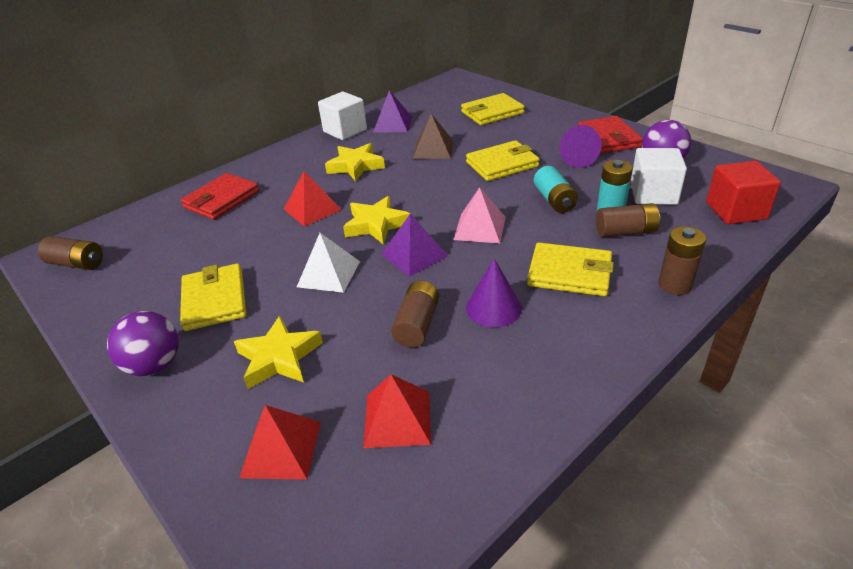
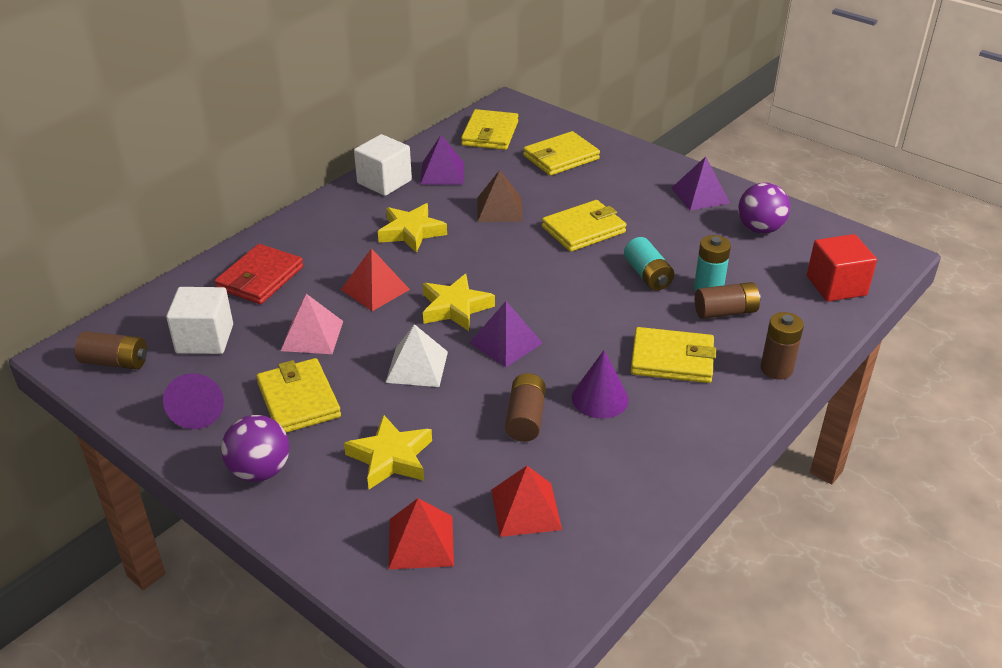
camera: 10 degrees left, 0 degrees up
(438, 97) = (490, 133): none -> yellow wallet
(479, 228) = (571, 310): pink pyramid -> pink pyramid (312, 335)
(576, 158) = (666, 222): purple cone -> purple cone (199, 411)
(608, 138) = (700, 195): red wallet -> purple pyramid
(653, 194) = (752, 266): white cube -> white cube (205, 339)

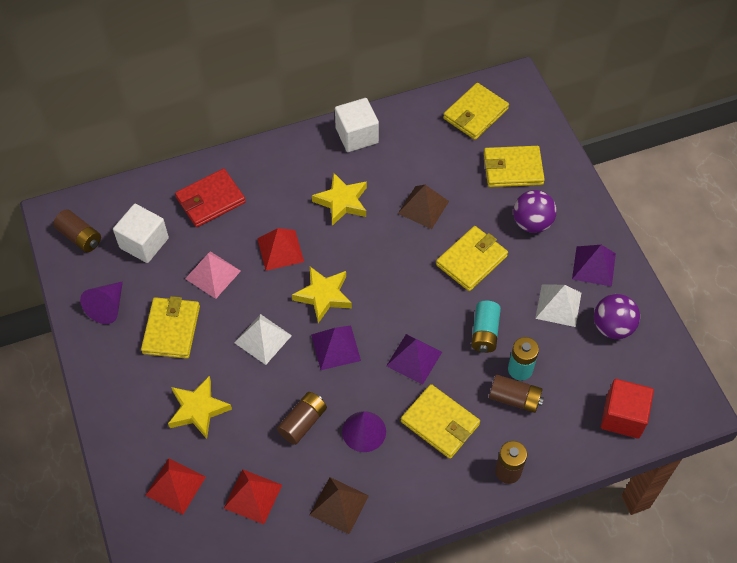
camera: 30 degrees right, 20 degrees up
(260, 471) = (116, 378): purple ball -> purple ball (532, 223)
(442, 173) = (407, 145): purple pyramid -> purple pyramid (414, 359)
(583, 230) = (471, 260): yellow wallet -> yellow wallet turned 45 degrees counterclockwise
(632, 473) = (339, 505): none -> brown pyramid
(696, 232) = (558, 305): none -> white pyramid

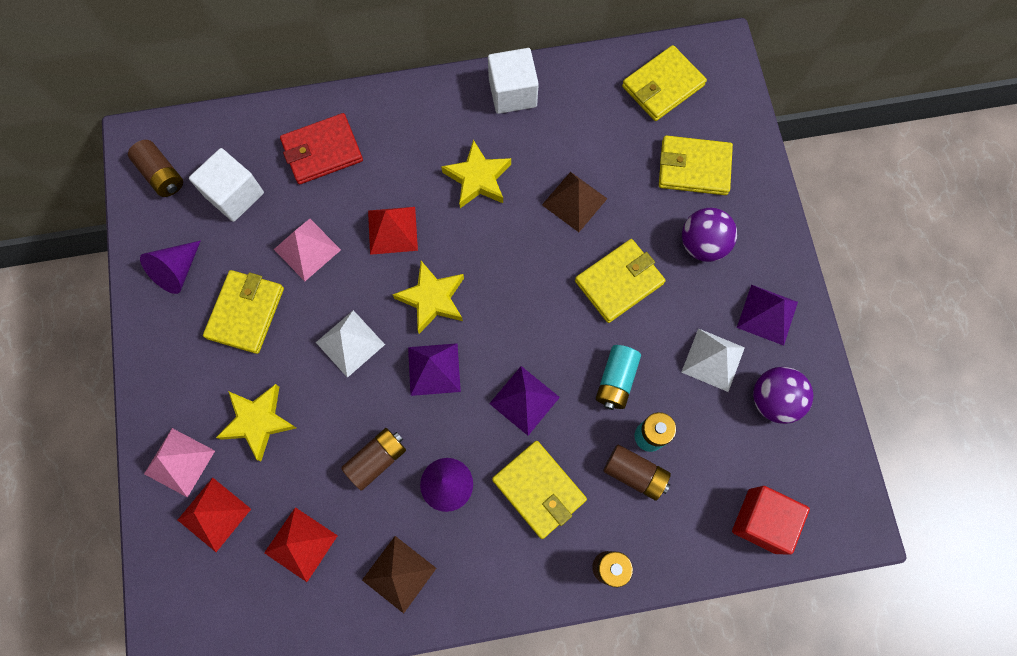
camera: 10 degrees right, 15 degrees up
(138, 451) = (179, 462): none -> pink pyramid

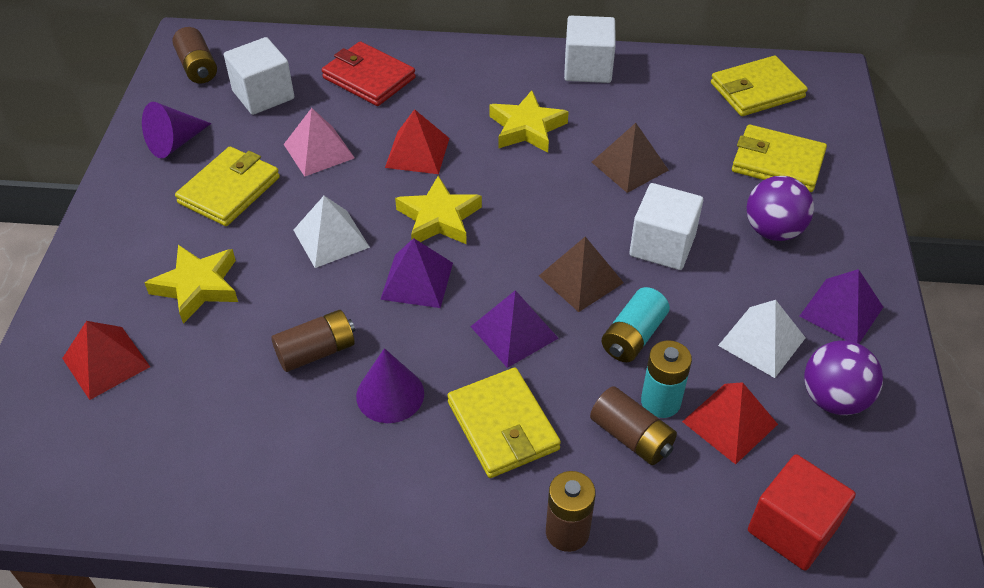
camera: 15 degrees right, 25 degrees down
(179, 462) = (93, 305): pink pyramid -> none
(301, 544) = (191, 415): red pyramid -> red pyramid (730, 422)
(322, 151) = (369, 78): red wallet -> red wallet turned 45 degrees clockwise
(399, 574) = (295, 474): brown pyramid -> brown pyramid (581, 279)
(619, 282) = (662, 245): yellow wallet -> white cube

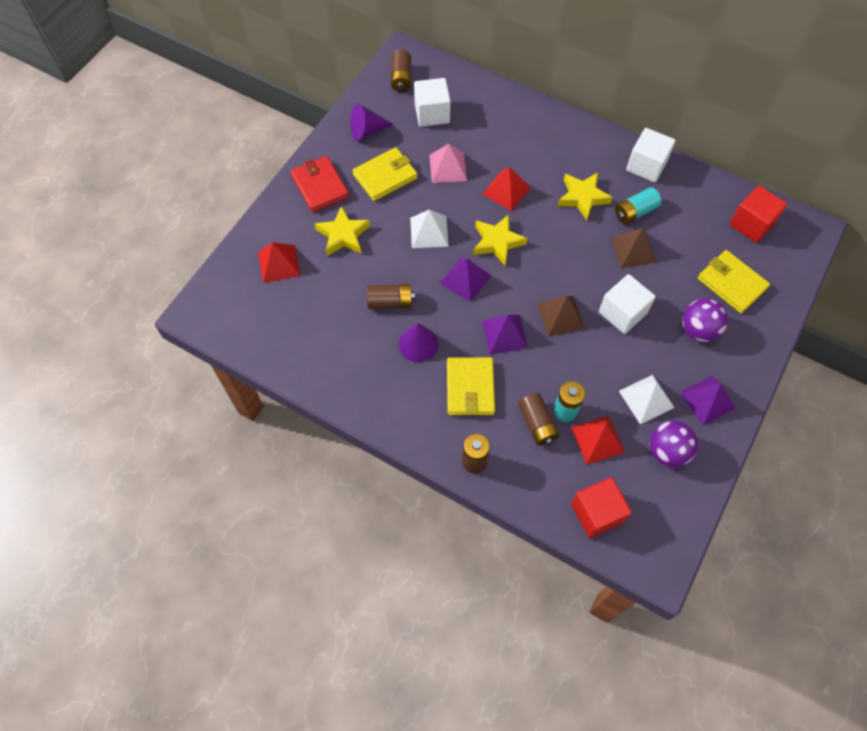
camera: 25 degrees right, 15 degrees up
(369, 78) = (501, 123): red wallet -> red wallet (320, 186)
(633, 336) = (571, 365): turquoise battery -> turquoise battery (635, 212)
(757, 90) = (751, 224): yellow wallet -> red cube

